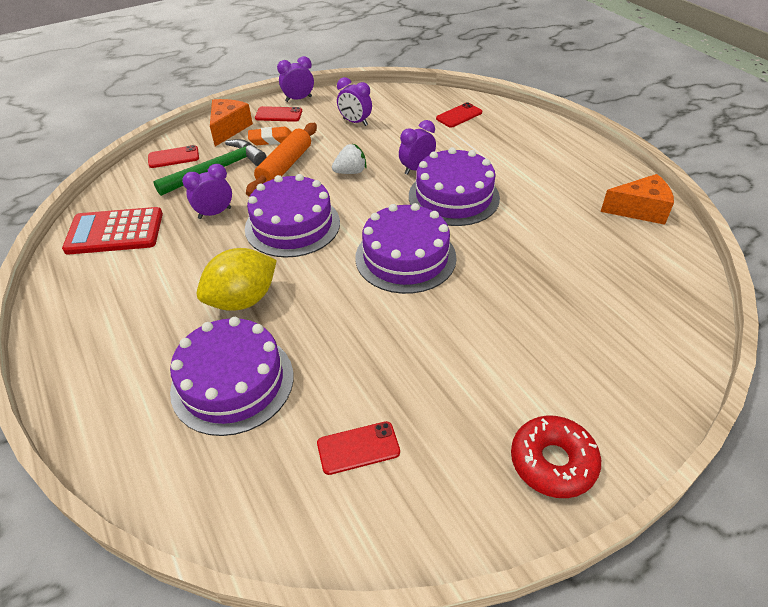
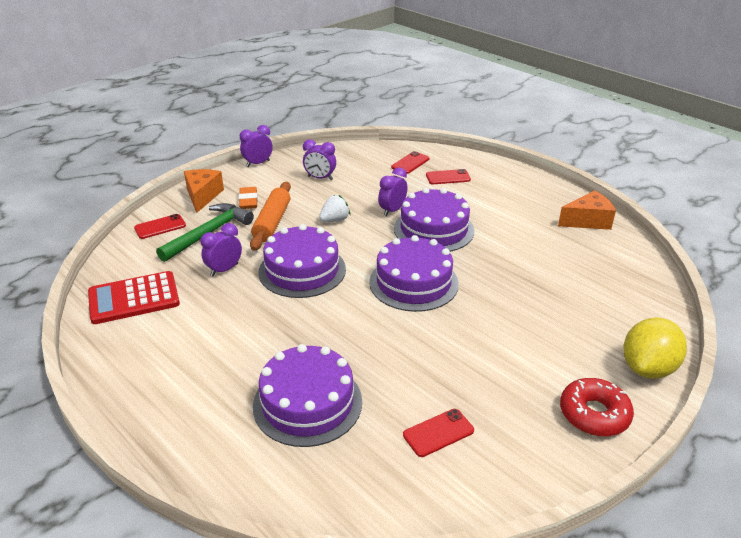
camera: 15 degrees left, 10 degrees down
(243, 300) = (285, 337): yellow lemon -> yellow lemon (648, 368)
(271, 139) = (248, 201): orange eraser -> orange eraser turned 75 degrees counterclockwise
(278, 114) = (245, 179): red phone -> red phone (448, 177)

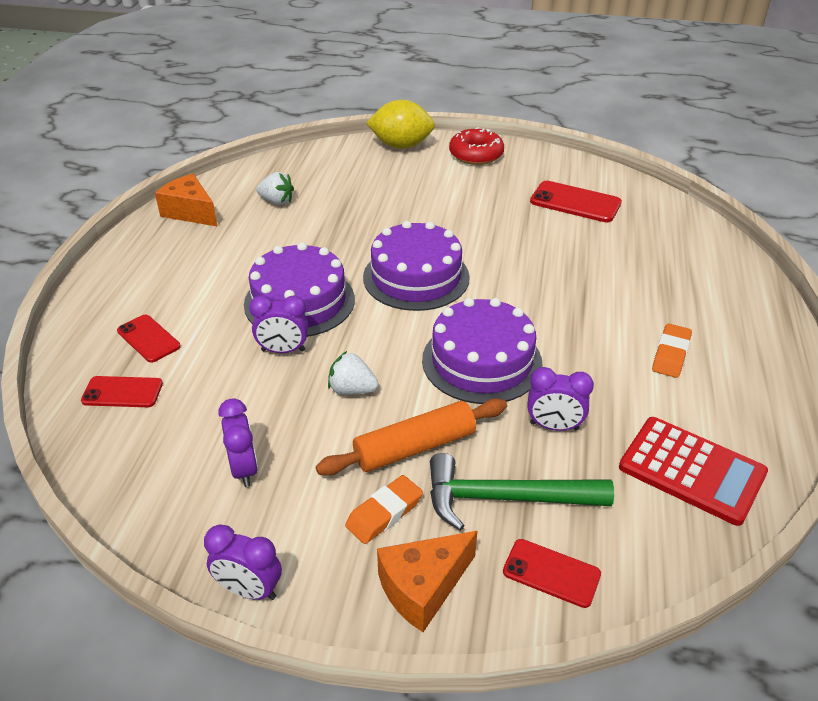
camera: 125 degrees left, 5 degrees up
(206, 352) = (671, 354): none -> orange eraser
(307, 403) = (634, 267): purple cake -> none
(438, 433) = (575, 202): red phone -> red phone, size x1.52
(578, 260) = (277, 201): none -> white strawberry

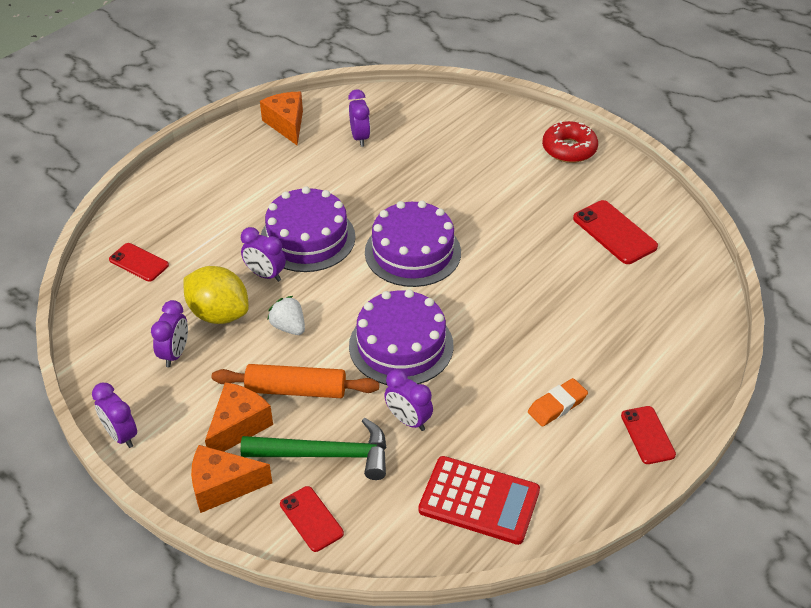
camera: 30 degrees right, 5 degrees up
(148, 339) = (182, 227): red phone -> red phone (647, 435)
(277, 201) = (360, 138): white strawberry -> purple clock
(384, 513) = (238, 426): orange eraser -> orange cheese
(401, 146) = (509, 116): yellow lemon -> yellow lemon (219, 314)
(505, 498) = (326, 455): green hammer -> green hammer turned 150 degrees clockwise
(691, 470) = (479, 500): red calculator -> red calculator turned 45 degrees counterclockwise

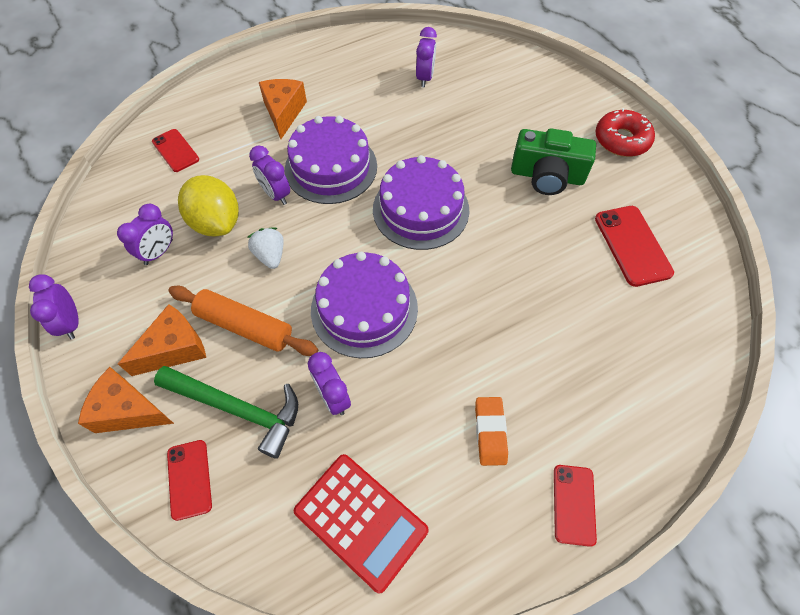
camera: 20 degrees right, 15 degrees up
(286, 124) = (366, 49): orange cheese -> orange cheese (284, 112)
(515, 195) = (547, 176): none -> green camera
(557, 405) = (490, 432): orange eraser -> orange eraser turned 75 degrees counterclockwise

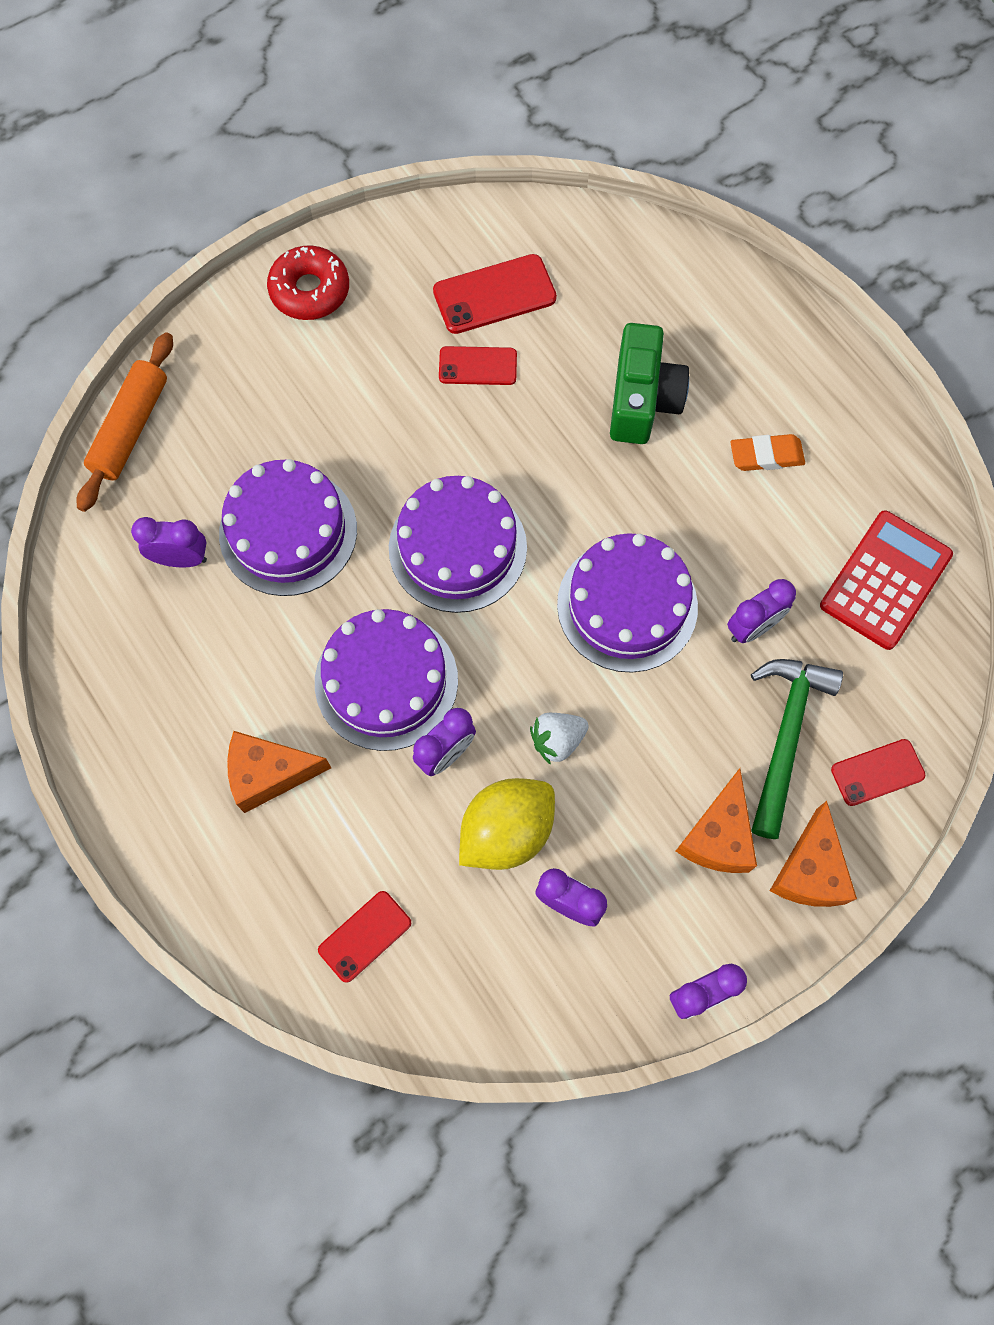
camera: 95 degrees left, 10 degrees up
(175, 348) = (718, 836): orange cheese -> orange cheese turned 120 degrees counterclockwise
(244, 326) = (673, 752): orange rolling pin -> orange rolling pin (131, 429)
(439, 124) = (288, 531): none -> purple cake
(547, 176) = (384, 387): green camera -> green camera (642, 399)
(574, 504) = (829, 377): red phone -> red phone (478, 366)

